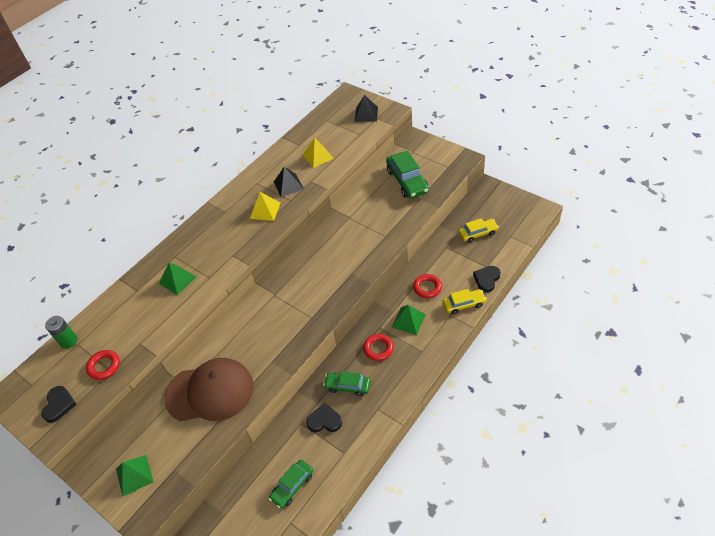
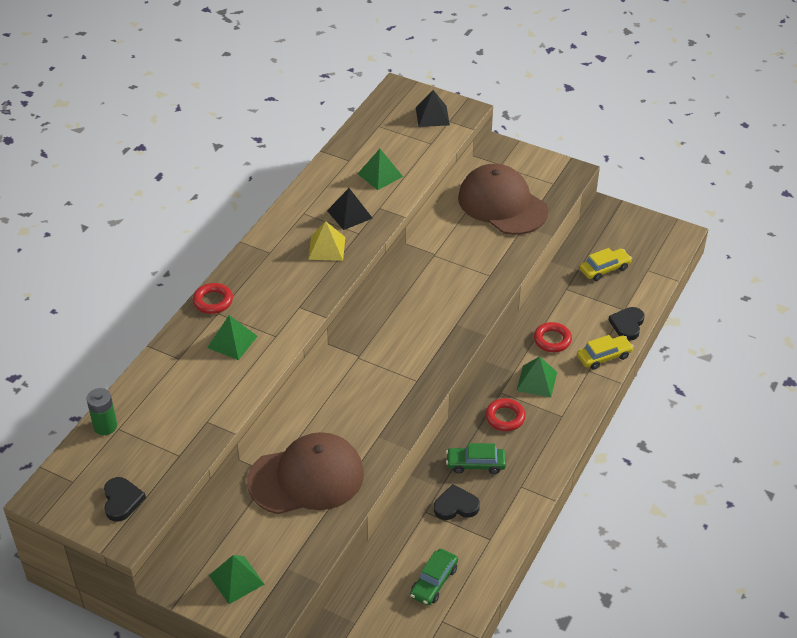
camera: 15 degrees left, 5 degrees down
(104, 366) = (167, 451): red ring -> red ring (213, 301)
(318, 156) = (380, 175): yellow pyramid -> green pyramid
(407, 181) = (502, 204): green car -> brown cap

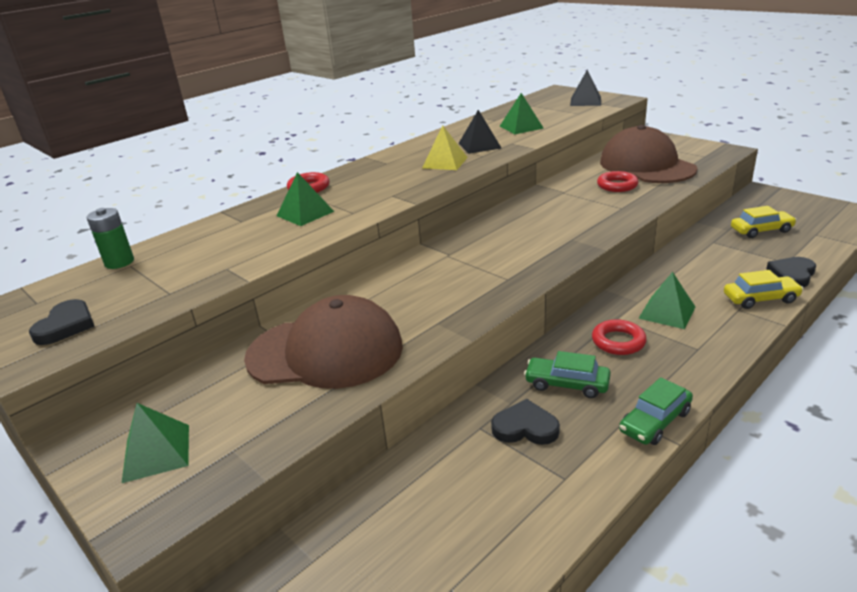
camera: 20 degrees right, 15 degrees down
(434, 582) = (459, 523): green car -> green car (655, 421)
(552, 340) = (691, 279): red ring -> red ring (617, 185)

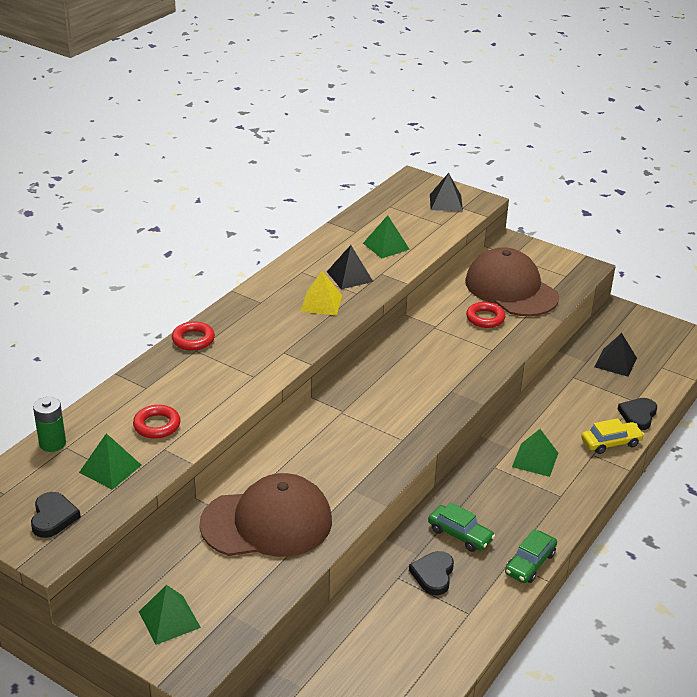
camera: 15 degrees left, 5 degrees up
(305, 213) = (206, 377): green pyramid -> green pyramid (110, 468)
(525, 427) = (433, 575): black heart -> black heart turned 75 degrees counterclockwise
(567, 384) = (460, 534): green car -> green car turned 150 degrees counterclockwise
(618, 341) = (497, 491): red ring -> red ring (157, 425)
(761, 230) = (615, 362): yellow car -> black pyramid

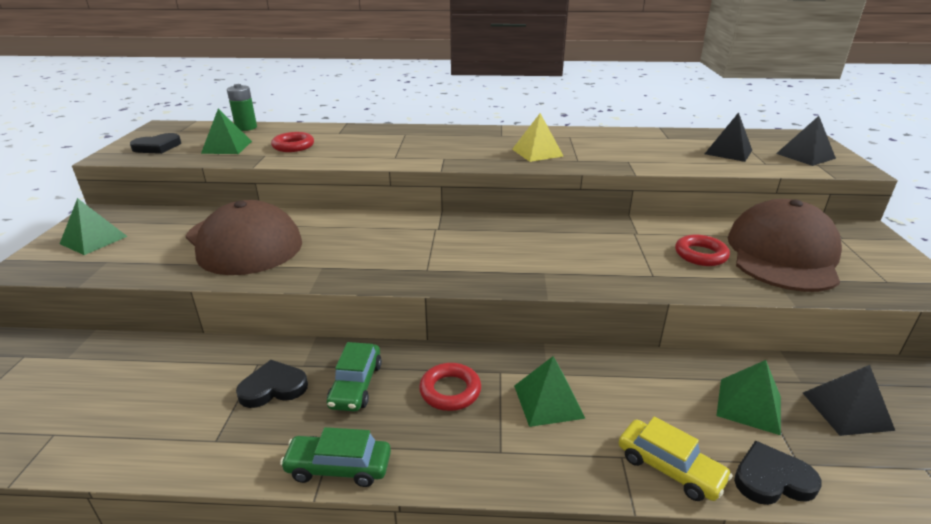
camera: 60 degrees right, 5 degrees down
(193, 339) = (417, 130): red ring -> red ring (450, 391)
(349, 276) = (597, 152): black pyramid -> black pyramid (728, 152)
(386, 246) = (674, 152): green pyramid -> green pyramid (749, 405)

